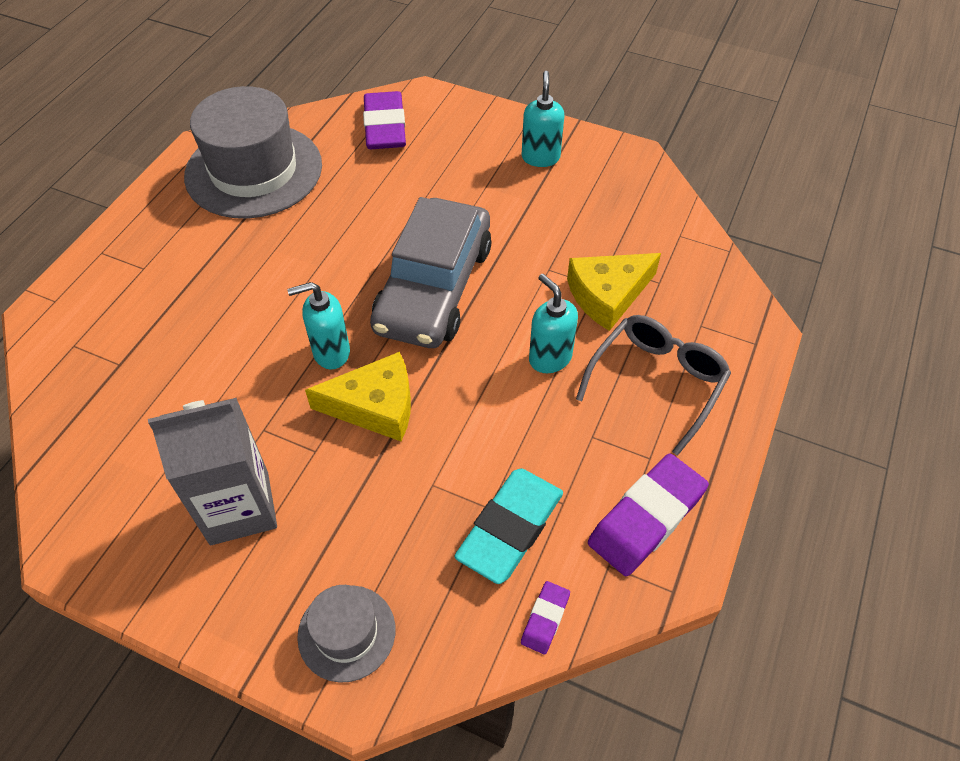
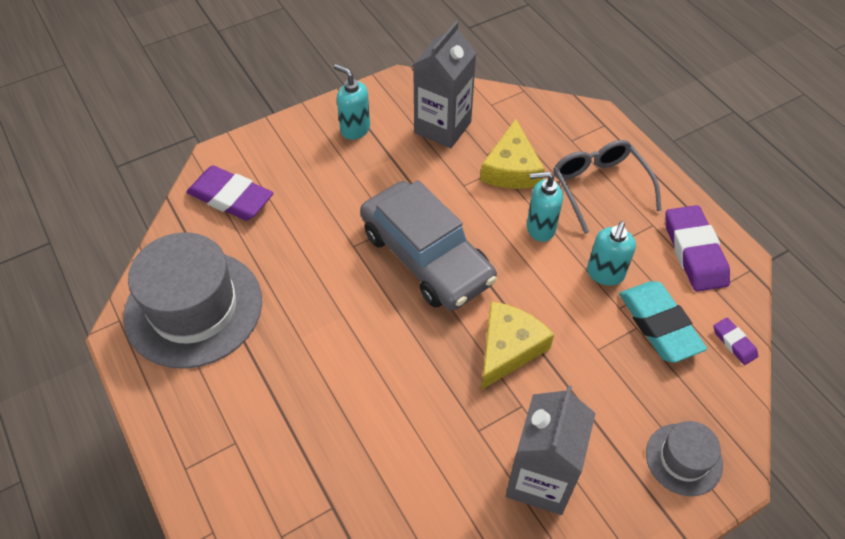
camera: 55 degrees left, 0 degrees up
(331, 352) = (438, 351): turquoise soap dispenser -> turquoise soap dispenser (605, 274)
(608, 215) = (442, 127): none -> grey carton

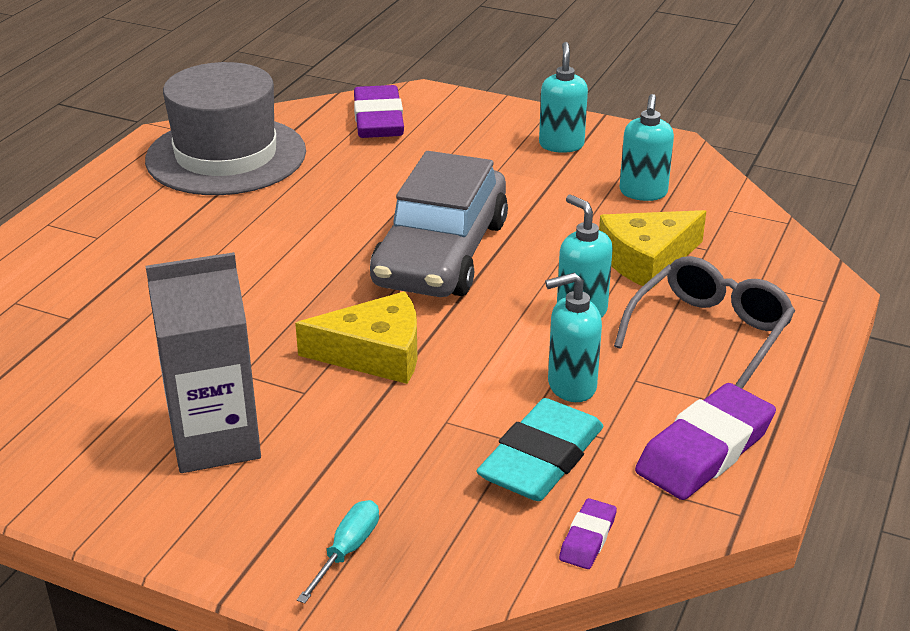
camera: 55 degrees right, 20 degrees down
(442, 127) = (643, 193): grey carton -> turquoise soap dispenser
(683, 459) = (347, 550): grey hat -> turquoise screwdriver

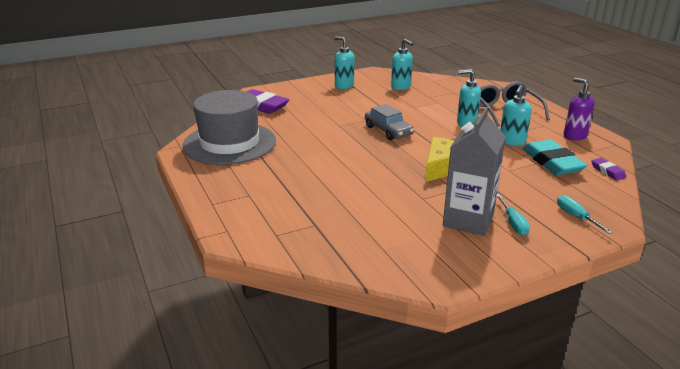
camera: 50 degrees left, 5 degrees down
(251, 488) = (513, 223): none -> turquoise screwdriver
(441, 253) = (388, 131): grey car -> grey car, size x0.55
(646, 259) = (446, 102): yellow cheese -> none
(704, 450) = (574, 136): purple eraser -> purple soap dispenser

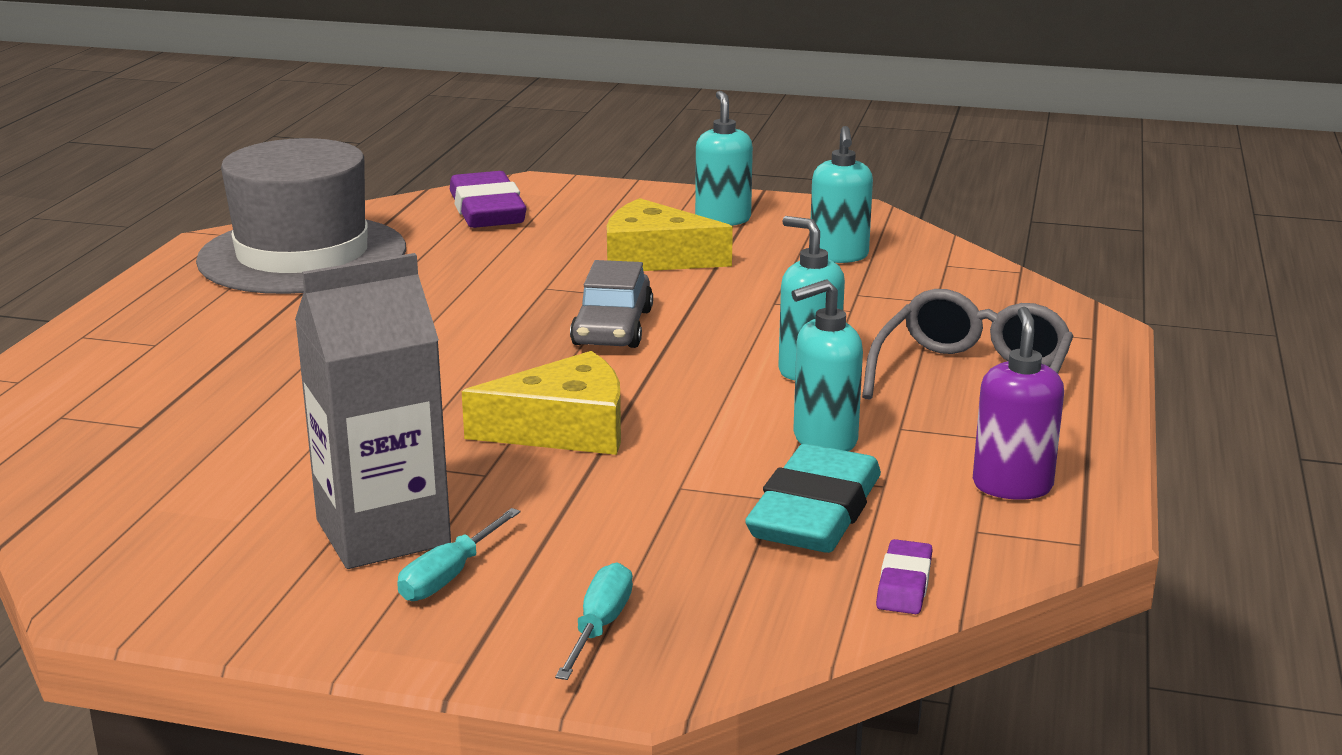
camera: 40 degrees right, 5 degrees down
(351, 104) = (655, 258): none -> yellow cheese

